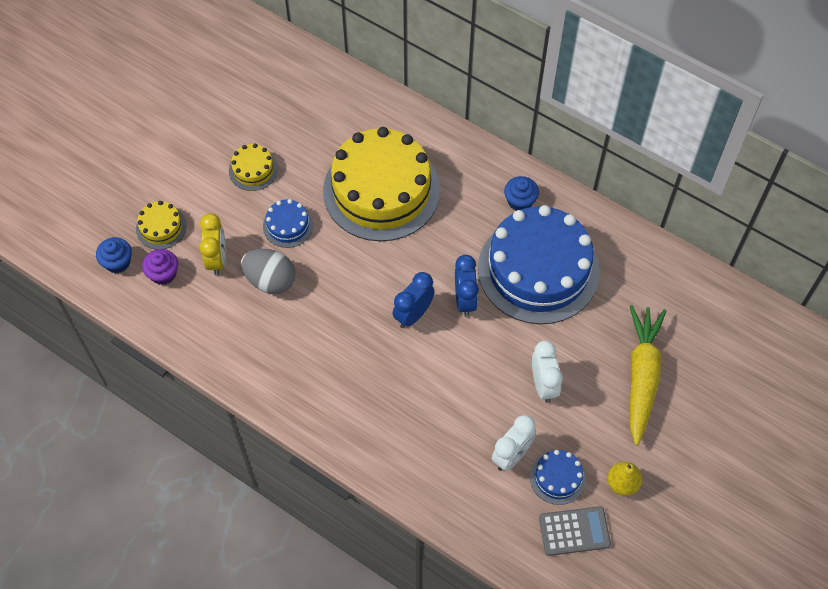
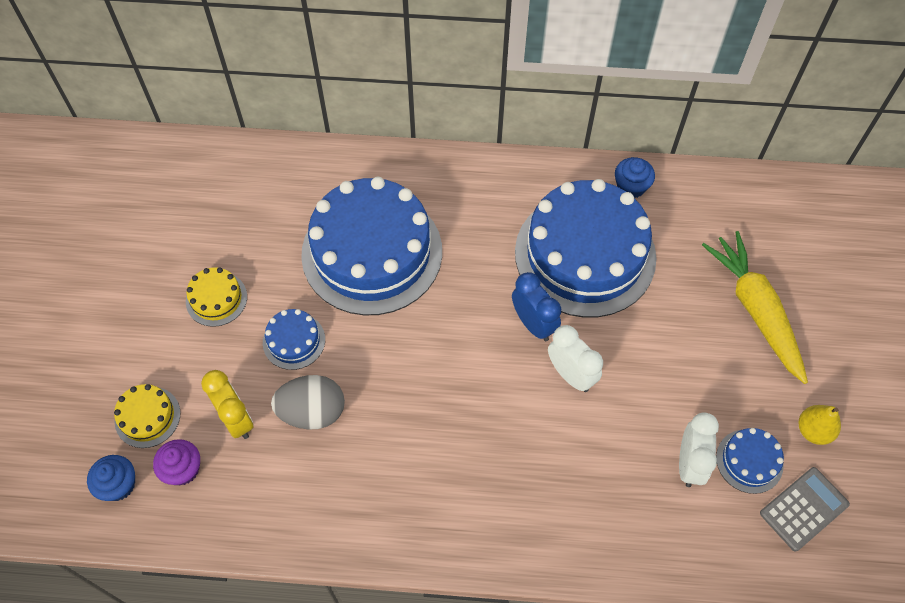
camera: 30 degrees left, 0 degrees up
(381, 190) = (372, 252): yellow cake -> blue cake
(413, 314) = (491, 367): blue clock -> none
(520, 201) = (521, 194): blue cupcake -> blue cupcake (631, 186)
(543, 385) = (670, 371): white clock -> white clock (571, 375)

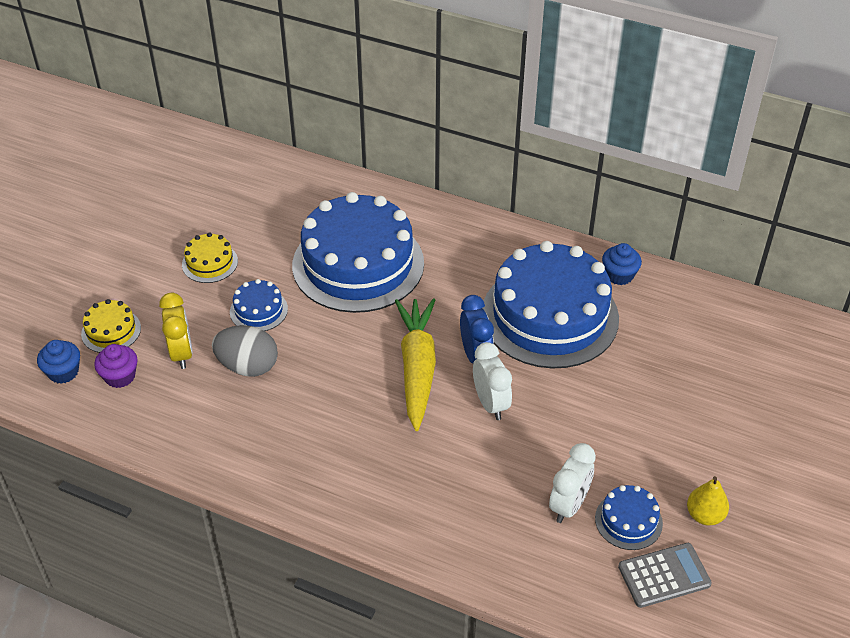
camera: 20 degrees right, 15 degrees down
(755, 310) = (693, 403): yellow carrot -> yellow carrot (417, 368)

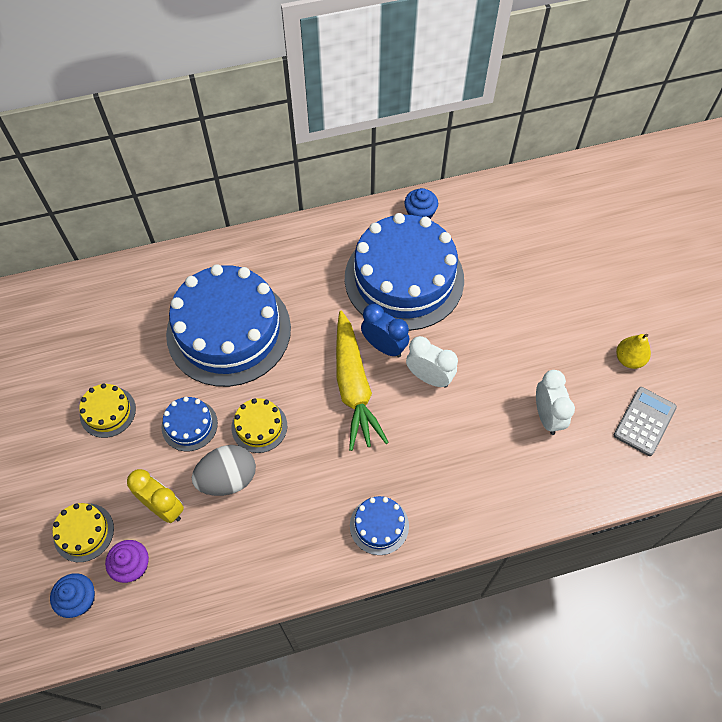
camera: 40 degrees left, 15 degrees up
(310, 346) = (259, 426): none -> yellow cake
(417, 368) = (353, 386): yellow carrot -> yellow carrot turned 150 degrees counterclockwise
(628, 521) = (591, 398): blue cake -> blue cake (379, 525)

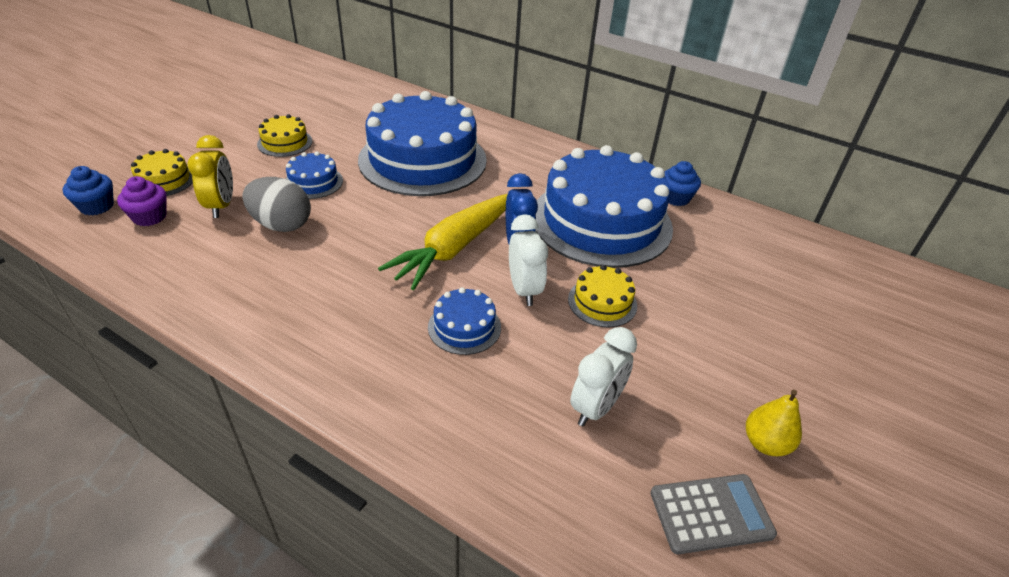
camera: 45 degrees right, 20 degrees down
(259, 426) = (351, 216): yellow cake -> yellow cake (602, 302)
(379, 525) = (321, 342): blue cake -> blue cake (464, 327)

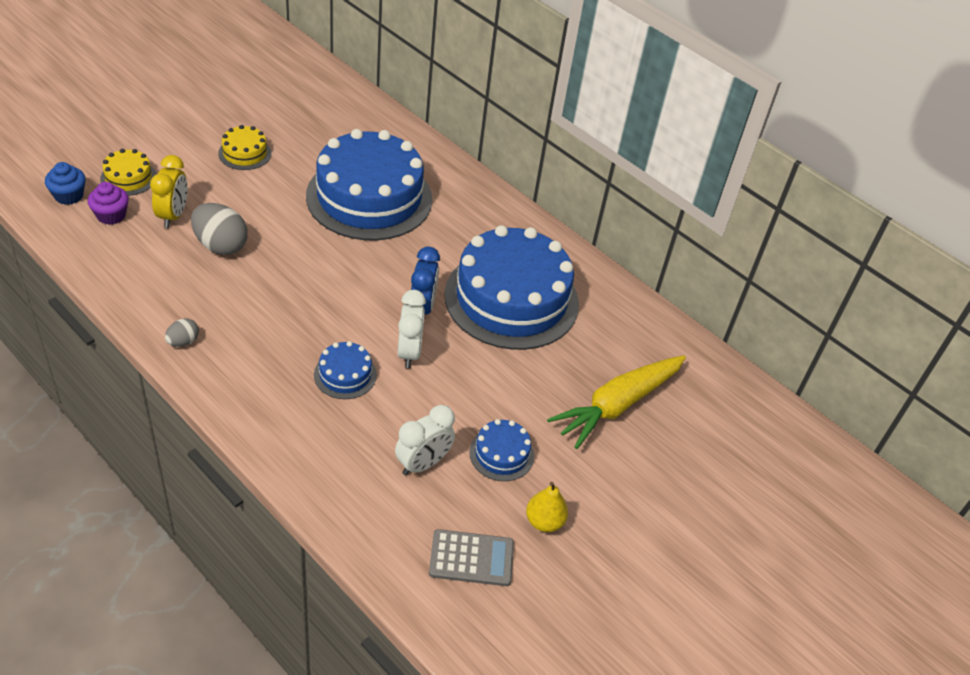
camera: 10 degrees right, 5 degrees up
(262, 329) = (183, 342): none -> grey egg
(313, 182) = (260, 204): blue cake -> blue cake (501, 454)
(454, 248) = (364, 299): yellow carrot -> yellow carrot (617, 405)
(602, 302) = (472, 378): yellow cake -> none
(675, 198) = (598, 287): blue cupcake -> none

